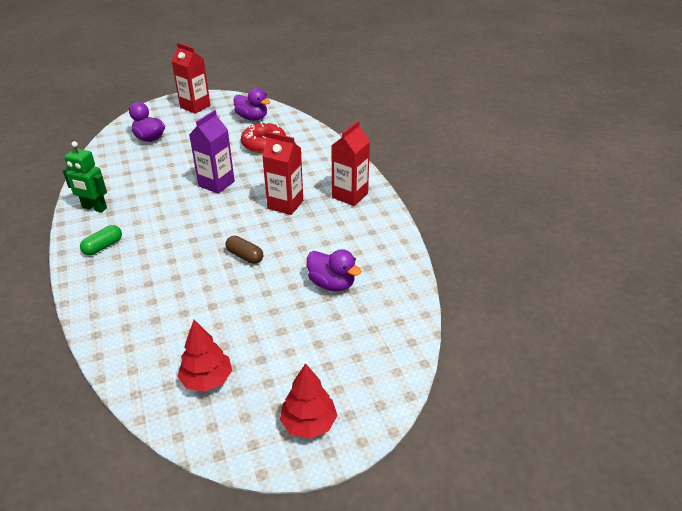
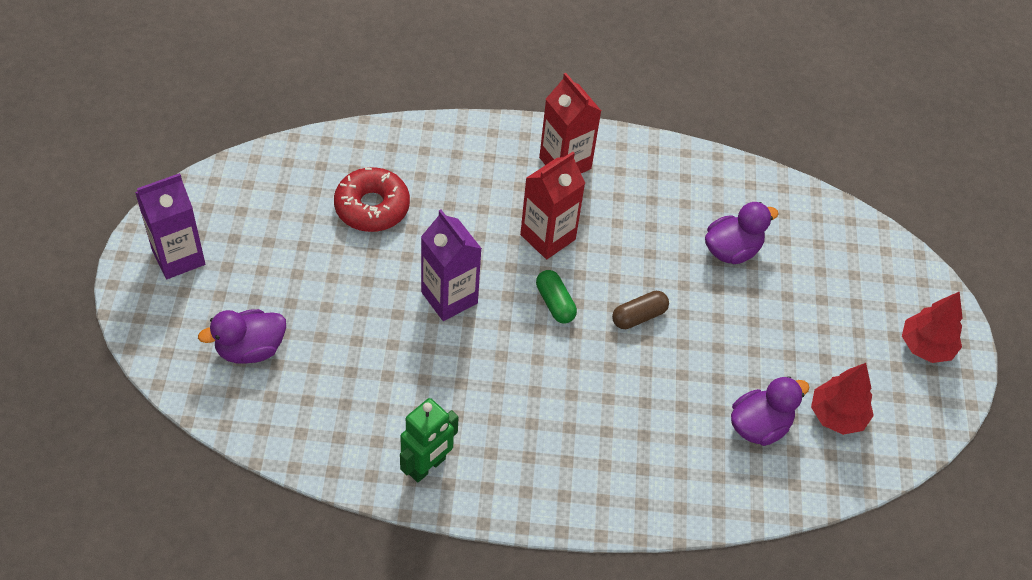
camera: 70 degrees left, 15 degrees up
(103, 246) = (536, 472): green capsule -> green capsule (555, 303)
(195, 106) = (178, 257): red carton -> purple carton
(252, 118) = (277, 194): purple duck -> purple duck (759, 426)

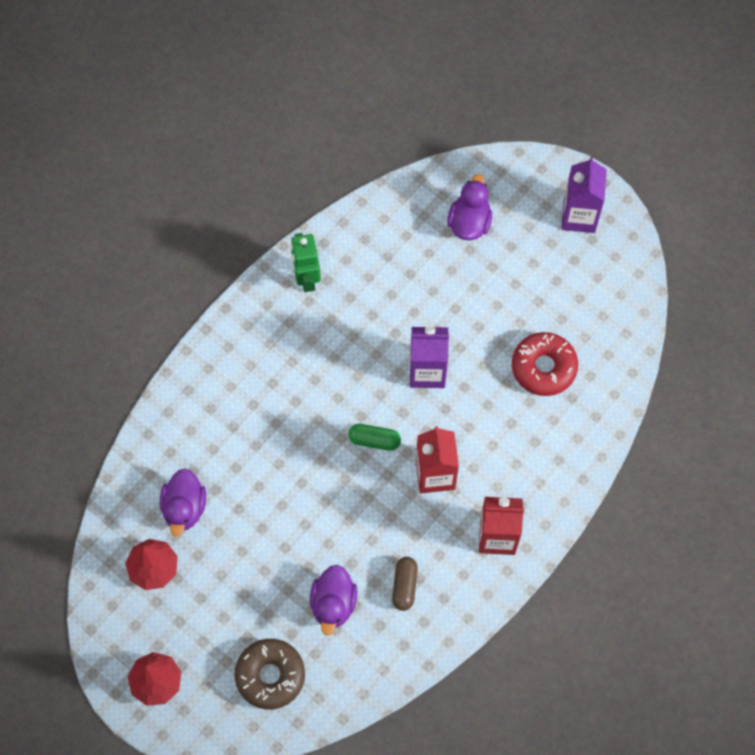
camera: 130 degrees right, 15 degrees up
(639, 316) = (324, 490): brown capsule -> brown capsule (404, 586)
(835, 262) = (270, 675): none -> brown donut

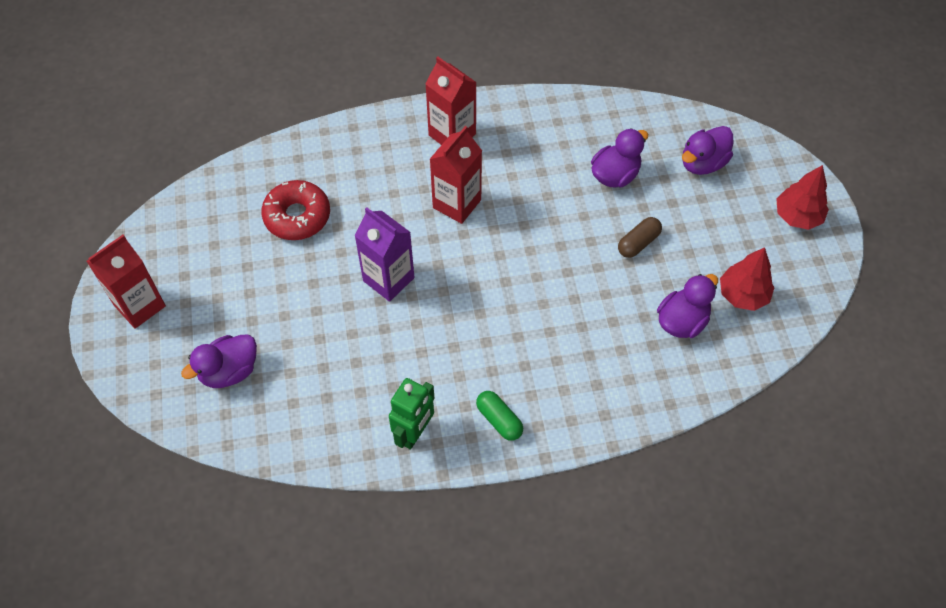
camera: 140 degrees left, 10 degrees down
(270, 675) = (703, 163): brown donut -> purple duck
(374, 440) = (480, 260): green capsule -> green capsule (499, 420)
(404, 586) = (550, 151): brown capsule -> brown capsule (638, 243)
(579, 216) = (139, 305): purple carton -> red carton

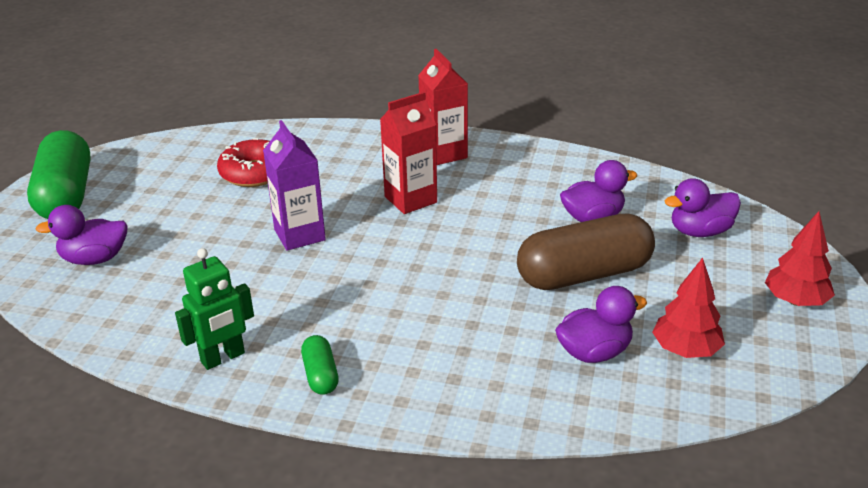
camera: 25 degrees right, 25 degrees down
(139, 305) = (66, 195): red carton -> green capsule
(638, 243) = (584, 274): brown capsule -> brown capsule, size x2.20

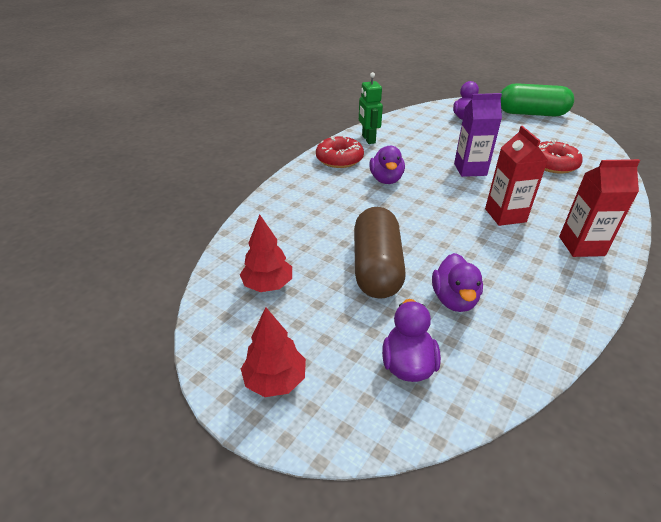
camera: 110 degrees right, 5 degrees up
(320, 375) = (339, 159): green capsule -> red donut
(594, 352) = (295, 245): purple duck -> purple duck (386, 179)

